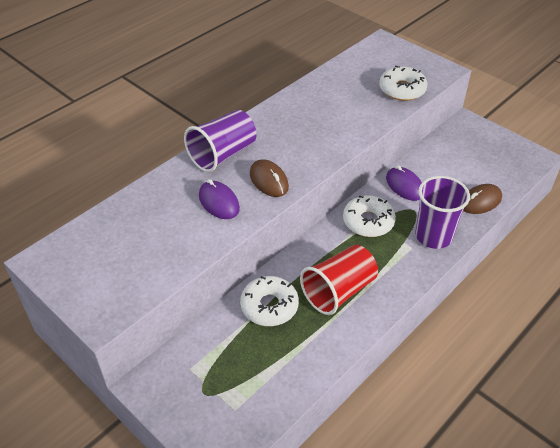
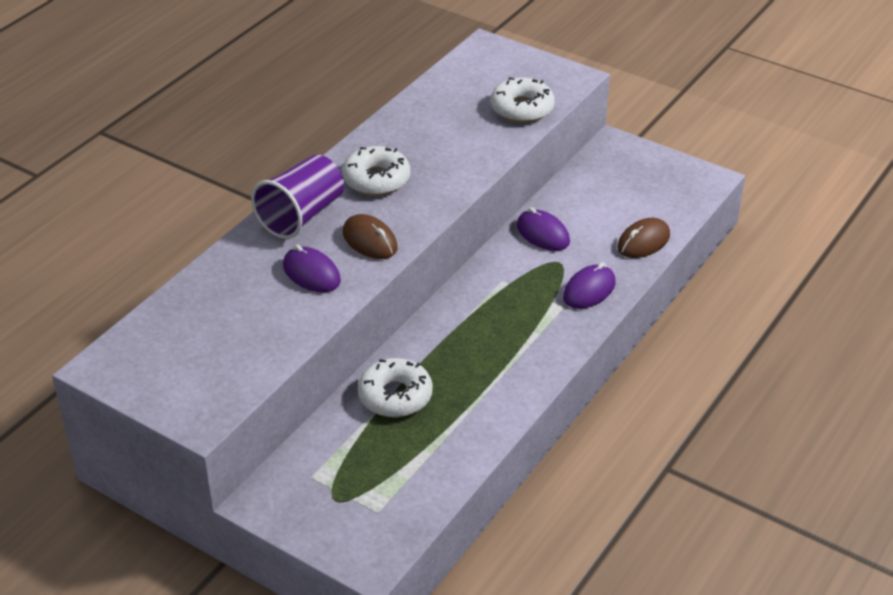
camera: 10 degrees left, 5 degrees down
(339, 291) = (479, 368): red cup -> none
(368, 222) = (502, 283): white donut -> white donut (376, 179)
(433, 236) = (589, 290): purple cup -> purple mouse

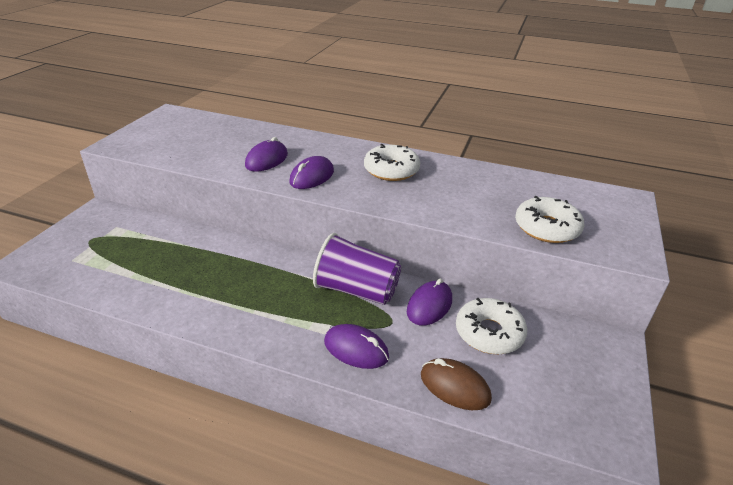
camera: 75 degrees right, 5 degrees down
(301, 216) = (333, 148): purple cup -> purple cup (356, 290)
(370, 241) = (312, 177): brown mouse -> purple mouse
(395, 396) = (197, 250): white donut -> white donut (489, 333)

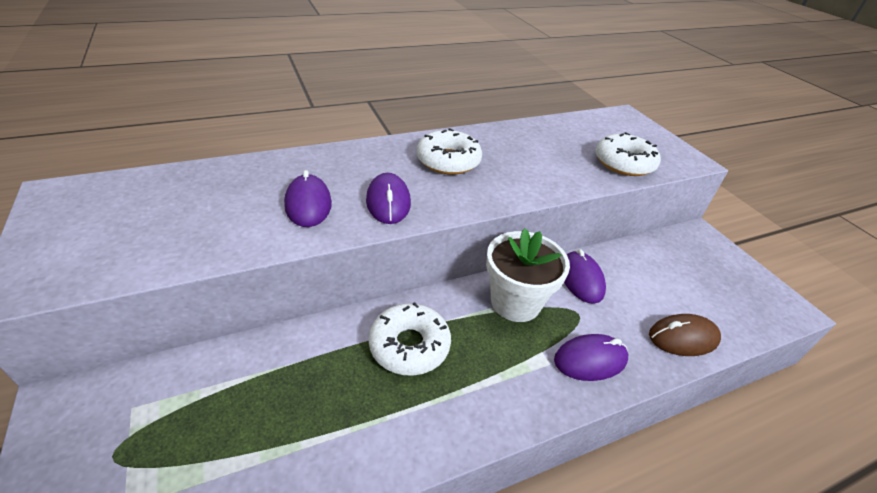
camera: 45 degrees left, 5 degrees up
(356, 290) = (515, 302): purple cup -> white flower pot
(489, 333) = (642, 276): white donut -> white donut (409, 345)

